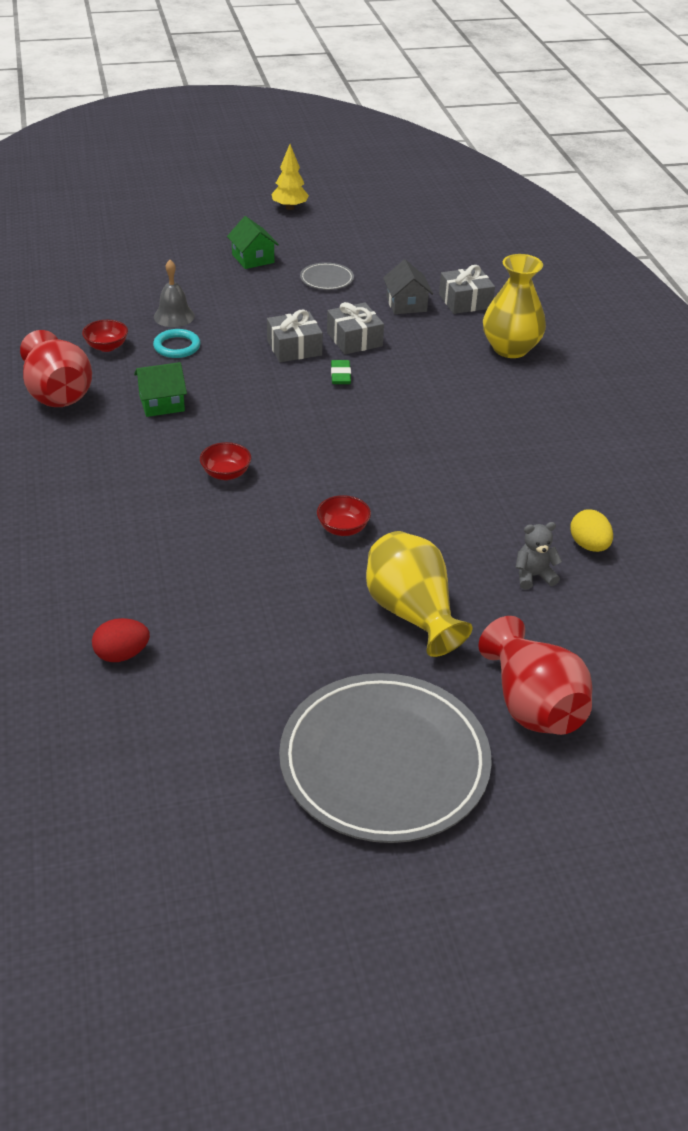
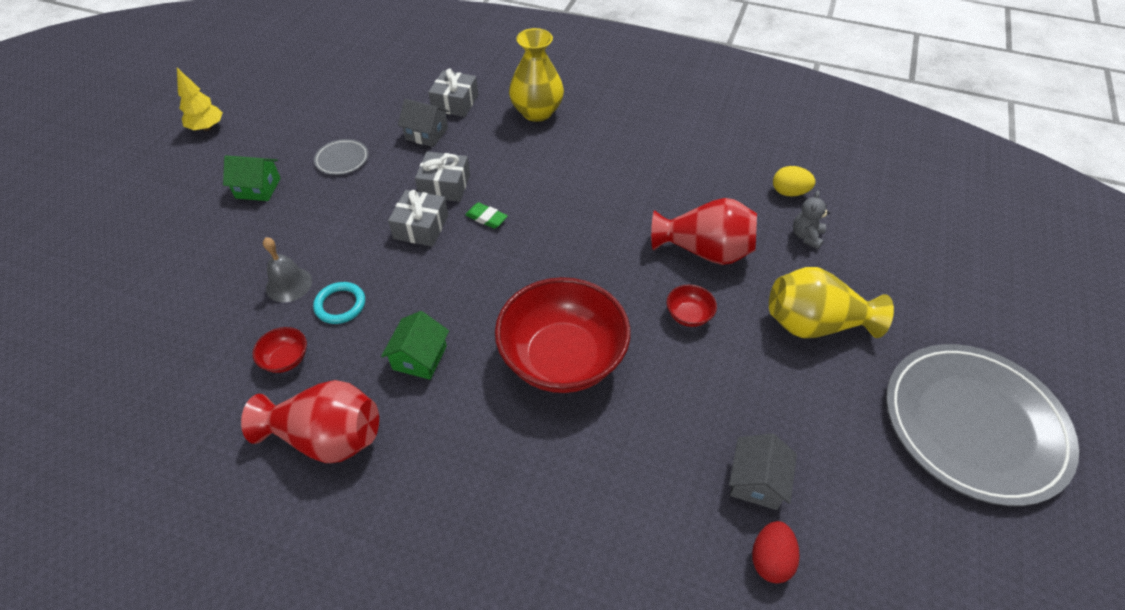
camera: 55 degrees left, 10 degrees up
(193, 625) = (756, 481): none -> grey house
(226, 473) = (562, 358): red bowl -> red bowl, size x2.49
(532, 705) = (941, 307): red vase -> red vase (704, 251)

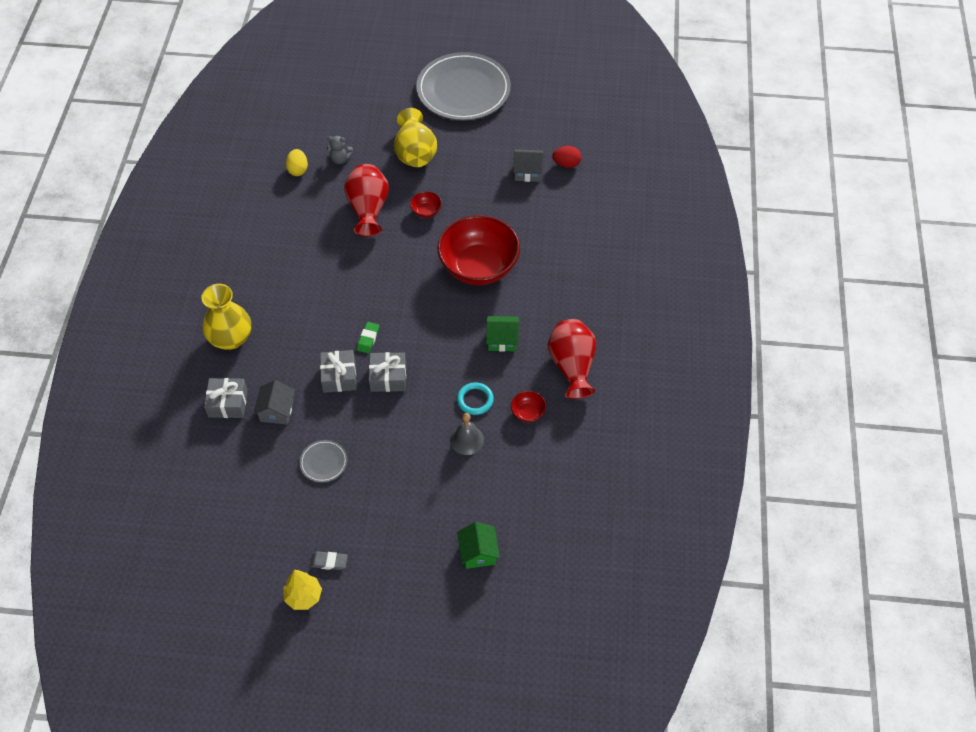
camera: 105 degrees left, 5 degrees up
(228, 148) = (329, 562): none -> grey eraser
(258, 188) = (374, 510): green house -> green house (478, 552)

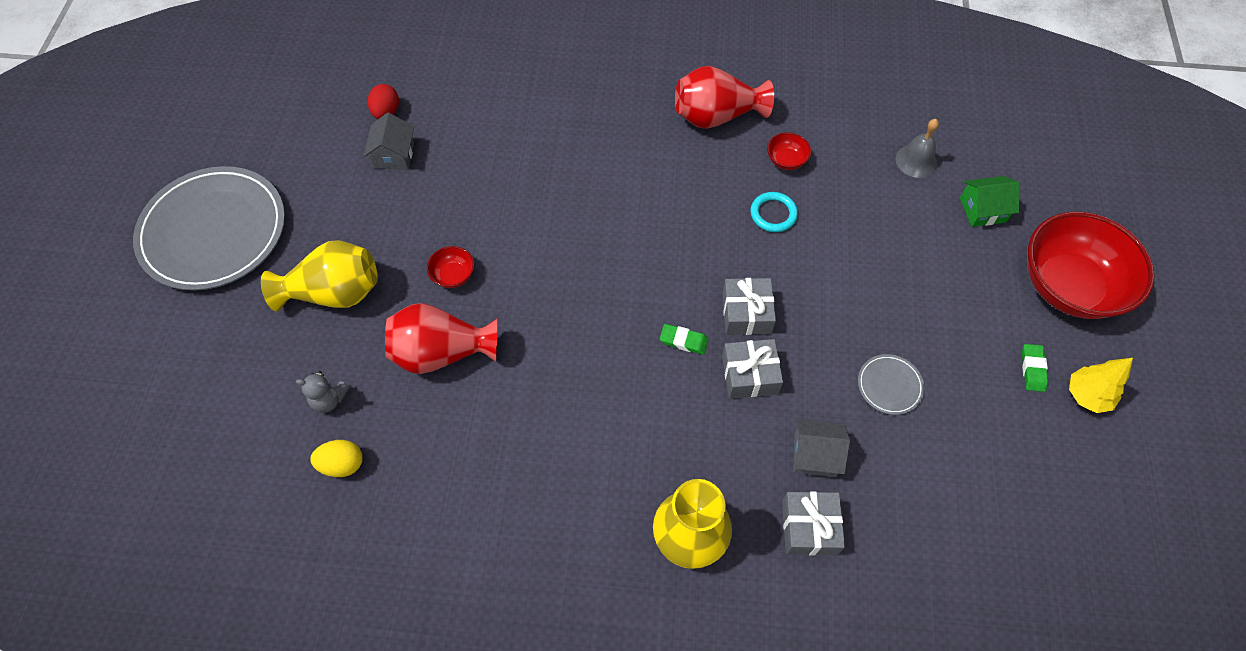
camera: 90 degrees left, 5 degrees up
(329, 562) = (1033, 369): grey eraser -> green eraser
(340, 159) = (329, 399): grey teddy bear -> grey teddy bear turned 90 degrees clockwise
(467, 440) = (832, 222): grey bell -> grey bell (916, 161)
(479, 267) = (559, 211): red bowl -> red bowl (1069, 286)
(502, 339) = (679, 185): green house -> none

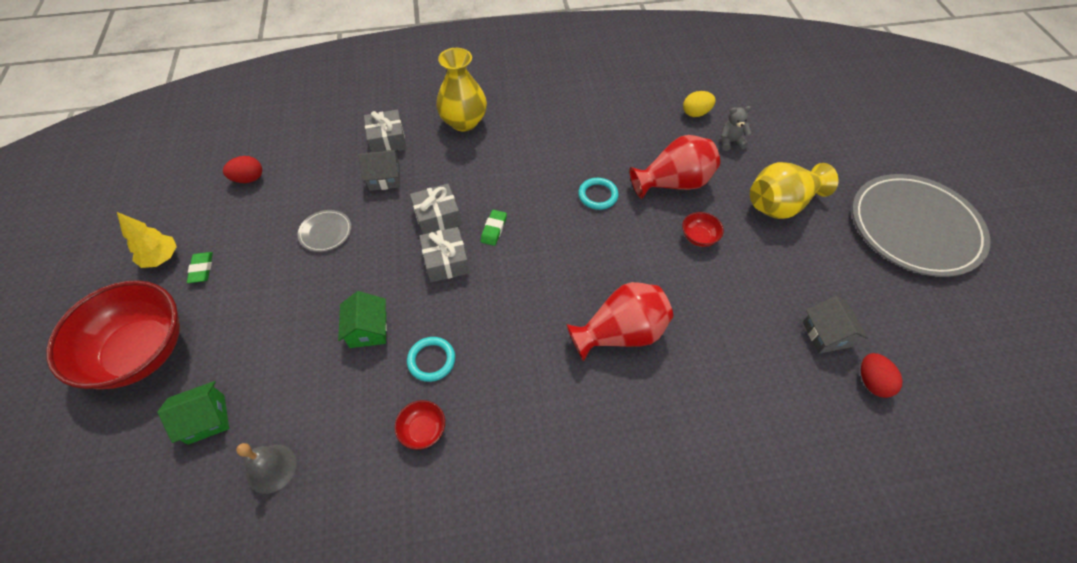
camera: 165 degrees right, 5 degrees down
(543, 358) = (598, 195): none -> turquoise ring
(683, 341) = (494, 229): green eraser -> green eraser turned 75 degrees counterclockwise
(716, 116) = (512, 474): red vase -> red vase (620, 333)
(835, 256) = (368, 330): none -> green house
(1006, 501) = (249, 179): none -> red egg

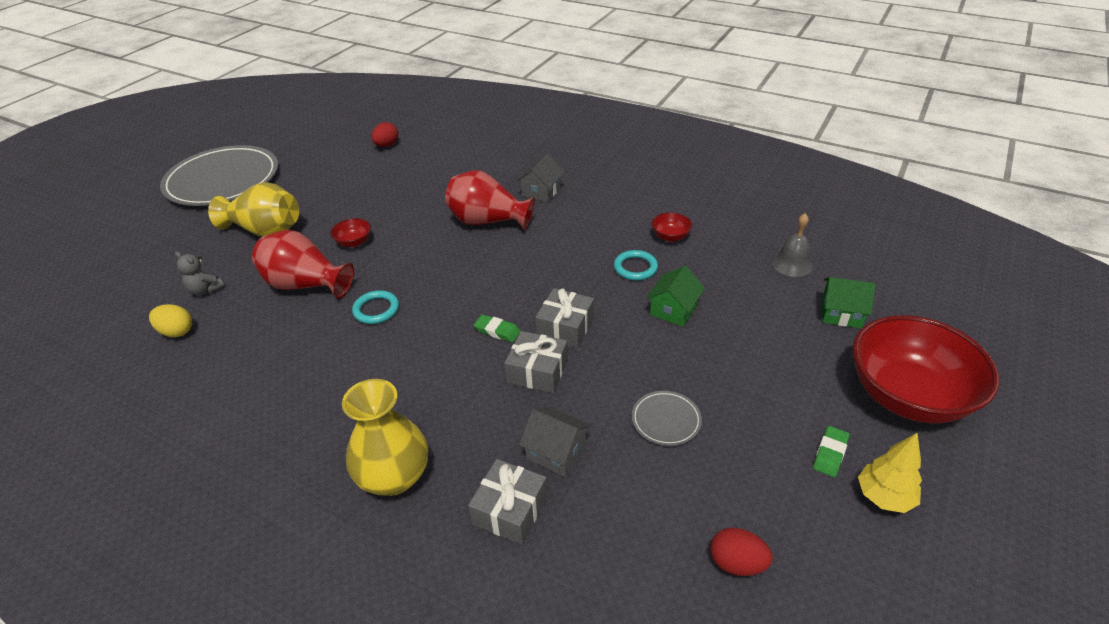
camera: 140 degrees left, 15 degrees down
(494, 229) = (497, 331): green eraser -> green eraser turned 60 degrees clockwise
(826, 334) = (372, 168): grey house -> grey house (541, 191)

